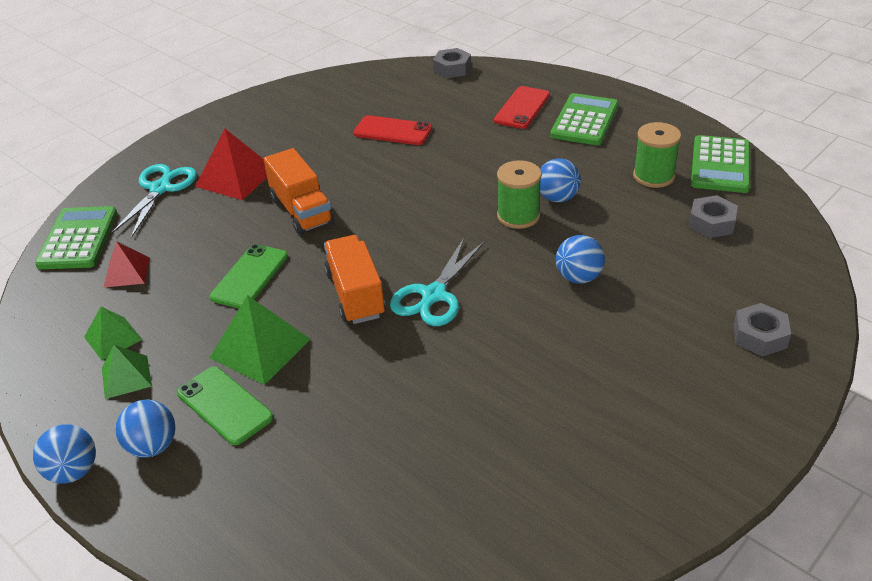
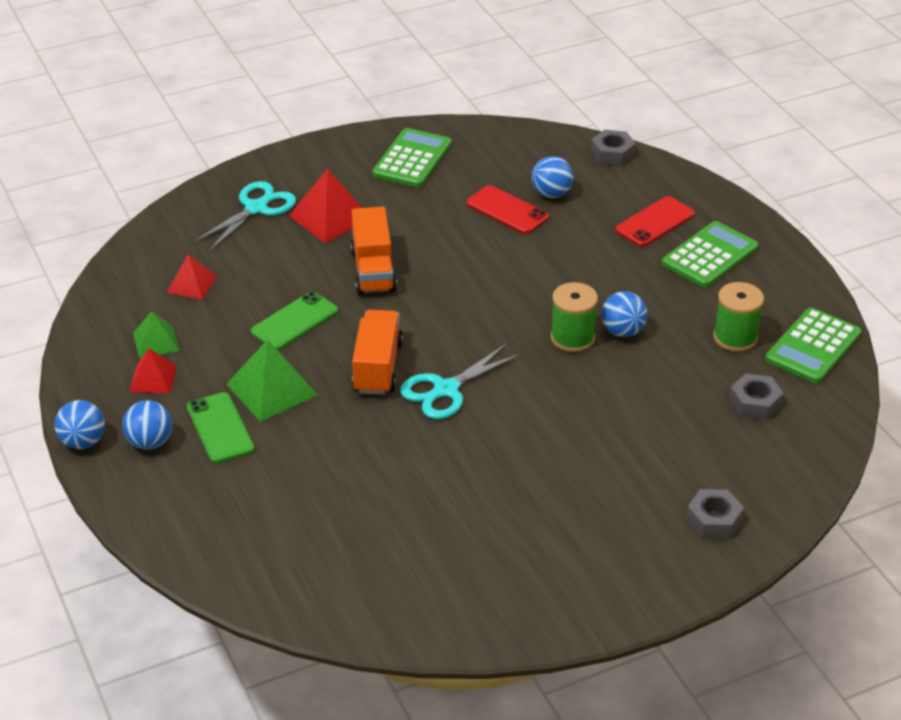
camera: 20 degrees right, 0 degrees up
(78, 239) = (163, 238): green calculator -> green calculator (412, 159)
(126, 377) = (153, 379): green pyramid -> red pyramid
(578, 277) = (588, 415): blue ball -> blue ball (551, 194)

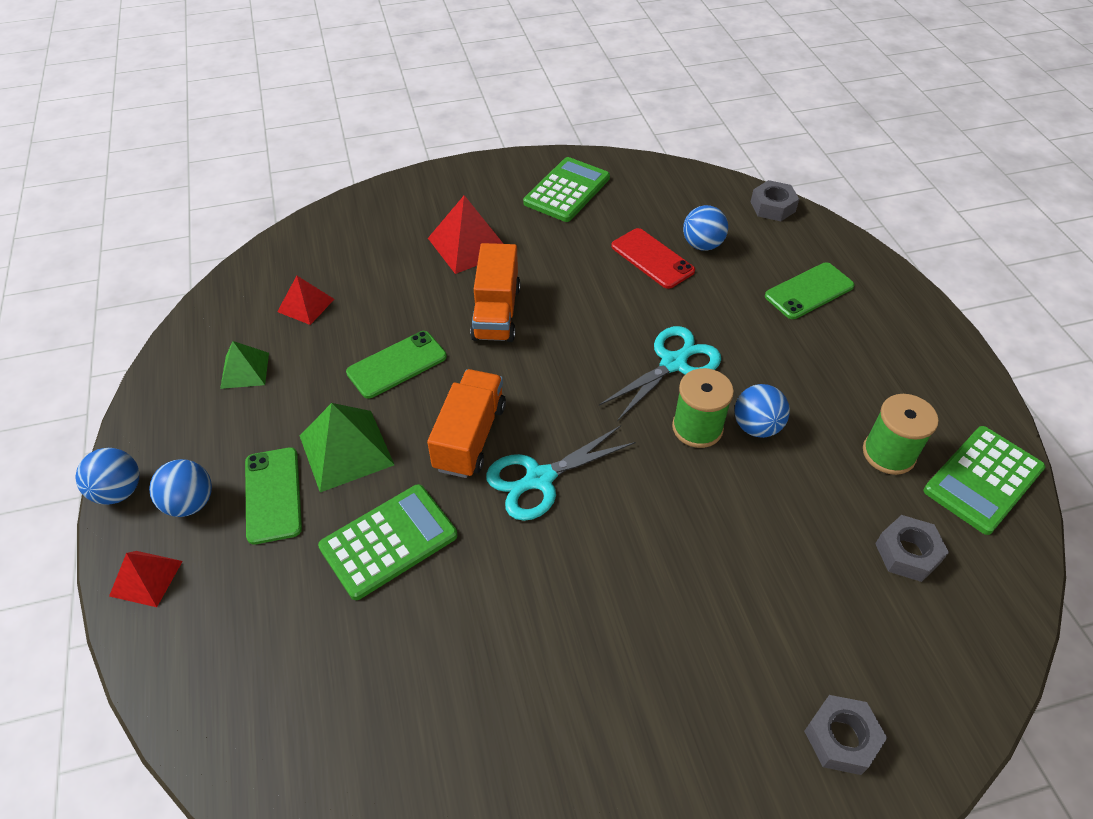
camera: 10 degrees right, 10 degrees up
(153, 379) = (224, 417): red pyramid -> red pyramid (146, 578)
(256, 208) = (398, 227): turquoise scissors -> turquoise scissors (673, 363)
(655, 222) = (809, 291): red phone -> green phone
(710, 255) = (866, 340): green calculator -> green calculator (389, 541)

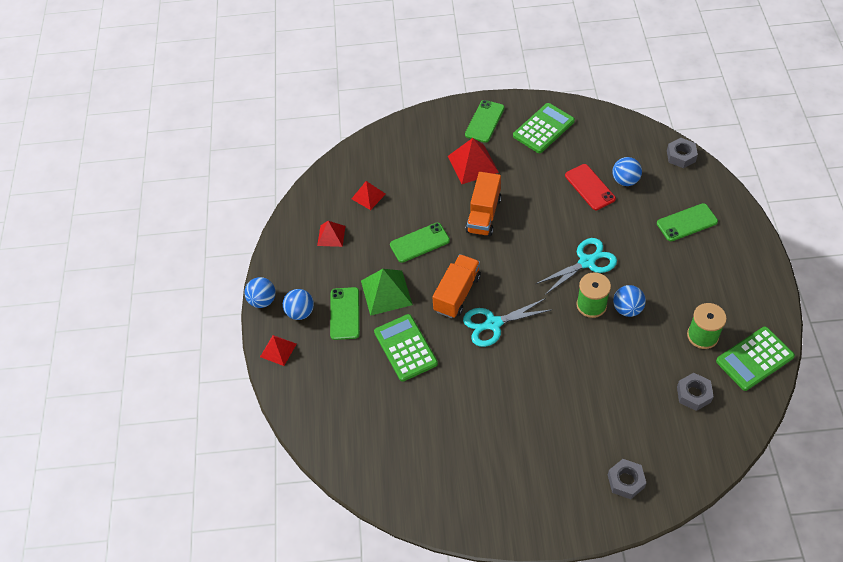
camera: 15 degrees right, 5 degrees up
(245, 370) = (331, 235): green pyramid -> red pyramid
(389, 541) = (405, 348): green calculator -> green calculator turned 90 degrees counterclockwise
(478, 189) = (484, 121): none -> green phone

